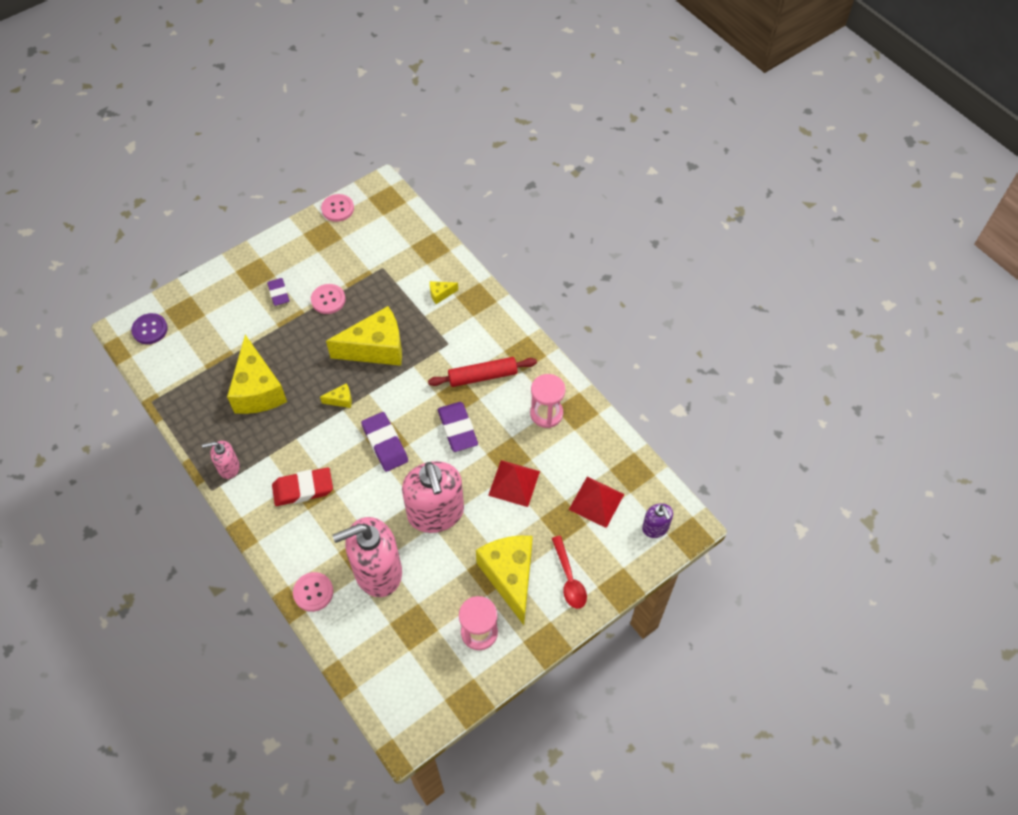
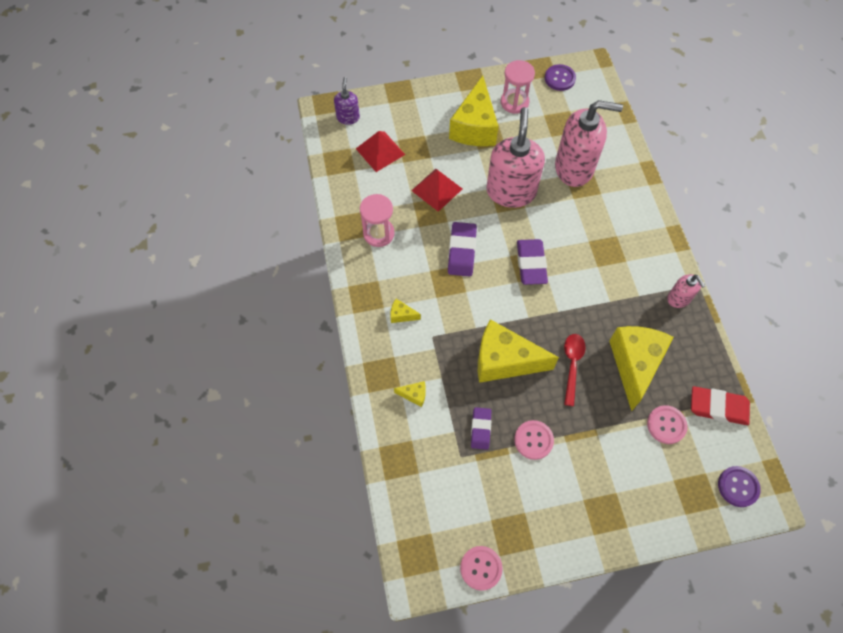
camera: 155 degrees left, 5 degrees up
(228, 467) = (679, 298): pink soap dispenser -> pink soap dispenser turned 45 degrees clockwise
(278, 293) = (585, 472): purple eraser -> purple eraser (480, 429)
(303, 489) = (616, 253): red eraser -> red eraser (718, 407)
(313, 592) = (629, 172): pink button -> pink button (666, 425)
(341, 400) = (557, 321): yellow cheese -> yellow cheese (401, 315)
(438, 695) = (559, 78): none -> purple button
(482, 376) = (416, 290): red rolling pin -> none
(569, 578) = (432, 110): red spoon -> red spoon (572, 365)

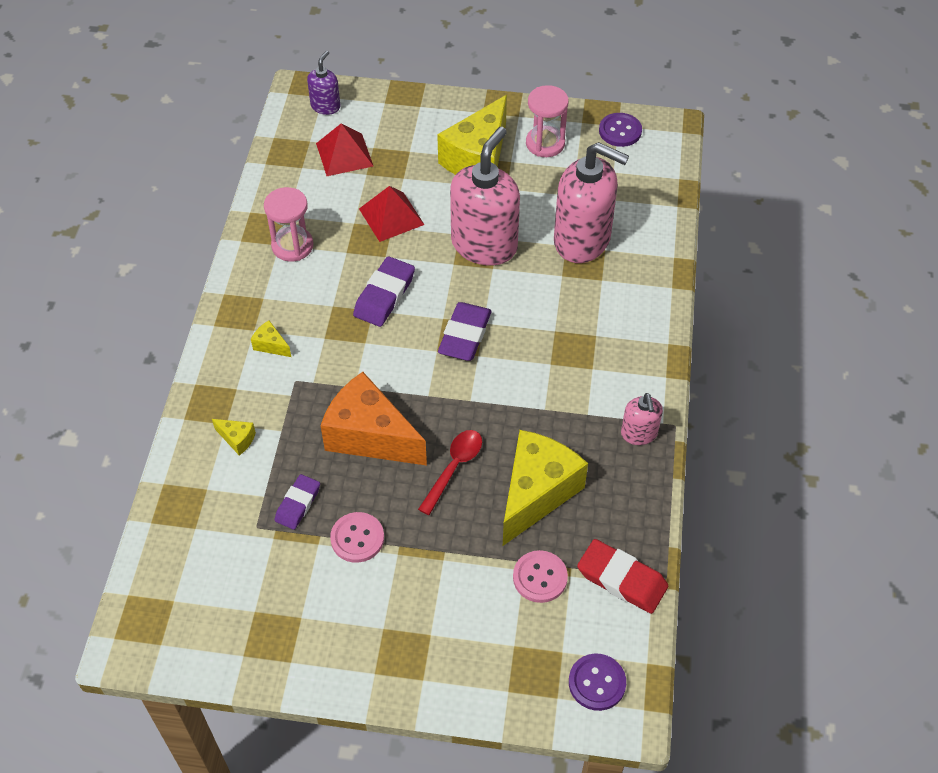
camera: 20 degrees right, 10 degrees down
(481, 568) = (212, 661): pink button -> none
(504, 361) = (370, 436): yellow cheese -> orange cheese

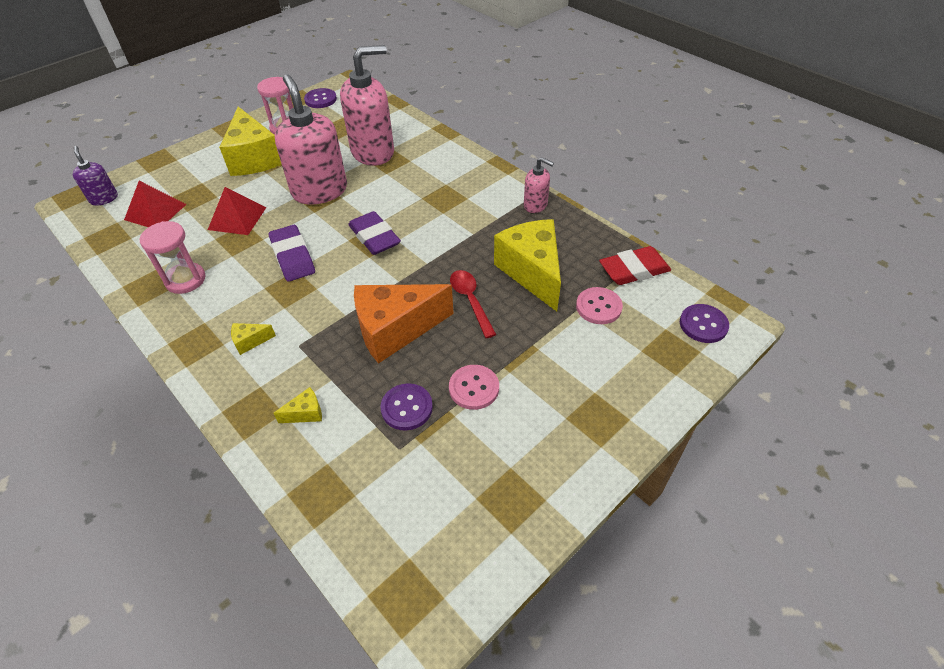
camera: 50 degrees left, 5 degrees down
(298, 504) = (407, 408): purple eraser -> purple button

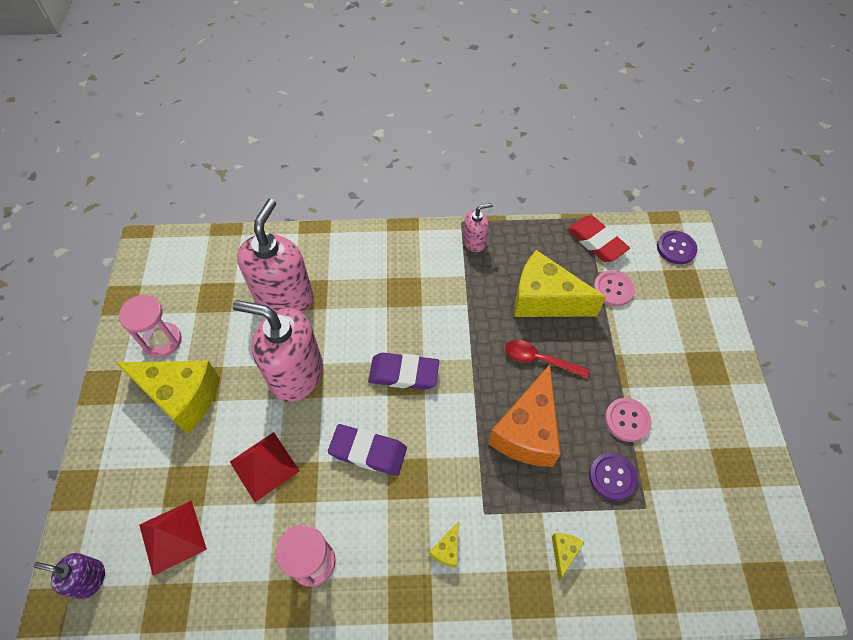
camera: 50 degrees left, 10 degrees up
(320, 99) = (148, 282): purple button -> none
(634, 270) = (596, 242): red eraser -> red eraser turned 60 degrees counterclockwise

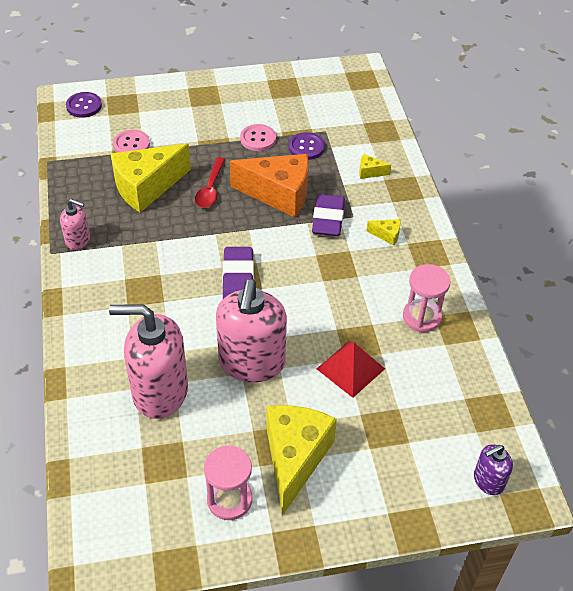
camera: 100 degrees left, 10 degrees down
(89, 579) = (488, 481): purple soap dispenser -> purple soap dispenser turned 60 degrees clockwise
(172, 537) = (432, 425): red pyramid -> none
(368, 451) = (319, 294): purple eraser -> purple eraser (328, 219)
(474, 242) = (78, 240): pink soap dispenser -> pink soap dispenser turned 135 degrees clockwise
(545, 300) = (146, 187): yellow cheese -> yellow cheese turned 45 degrees clockwise
(596, 242) = (77, 154): red eraser -> none

